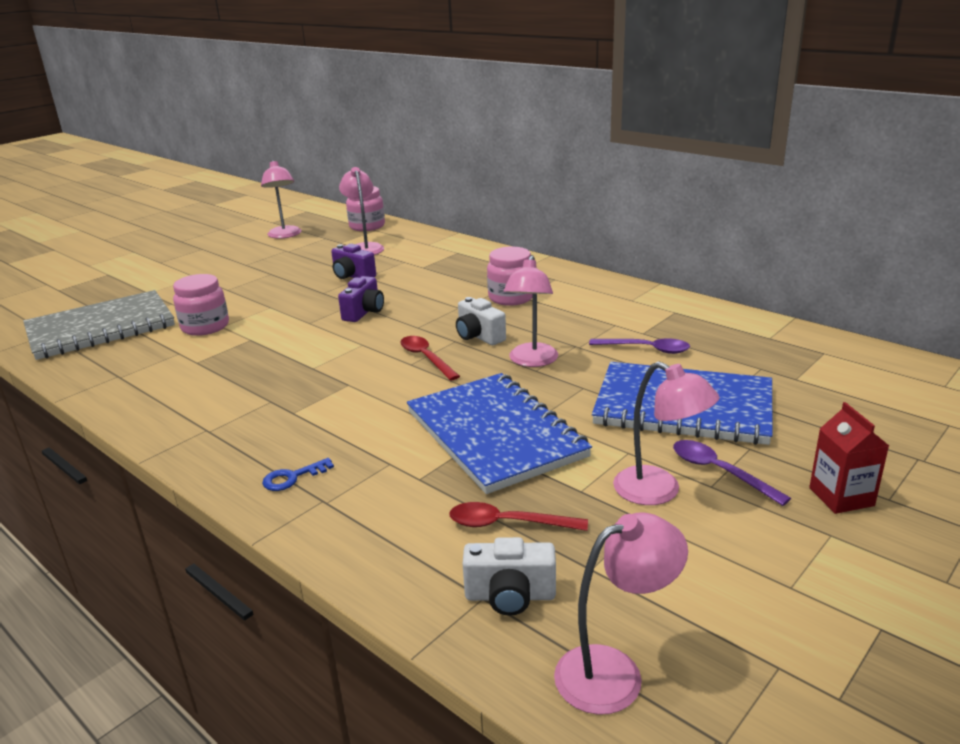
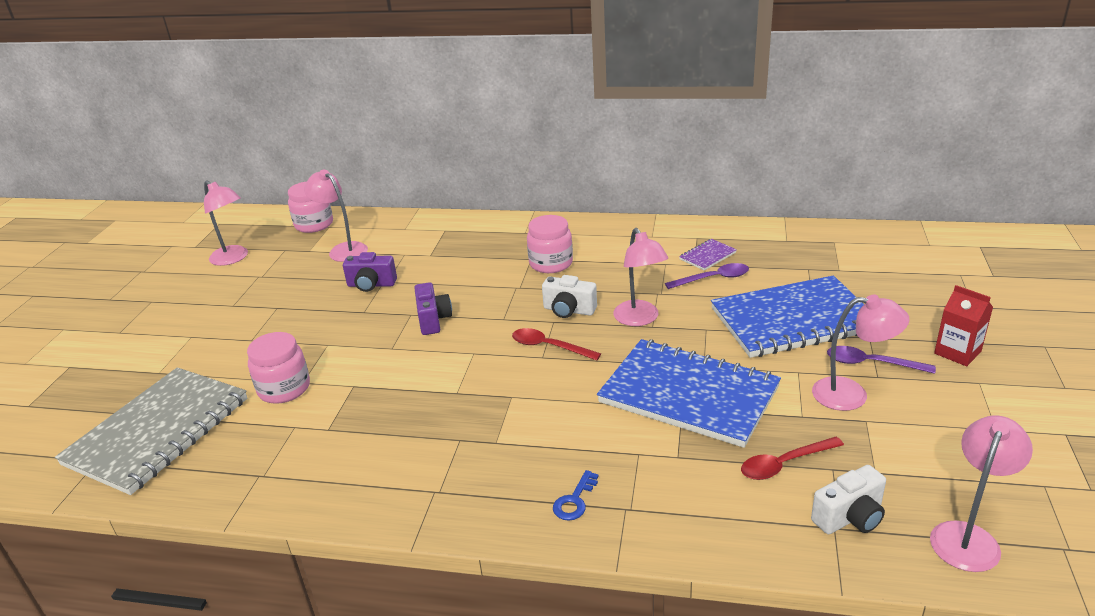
camera: 30 degrees left, 5 degrees up
(665, 329) = (707, 256): none -> purple notebook

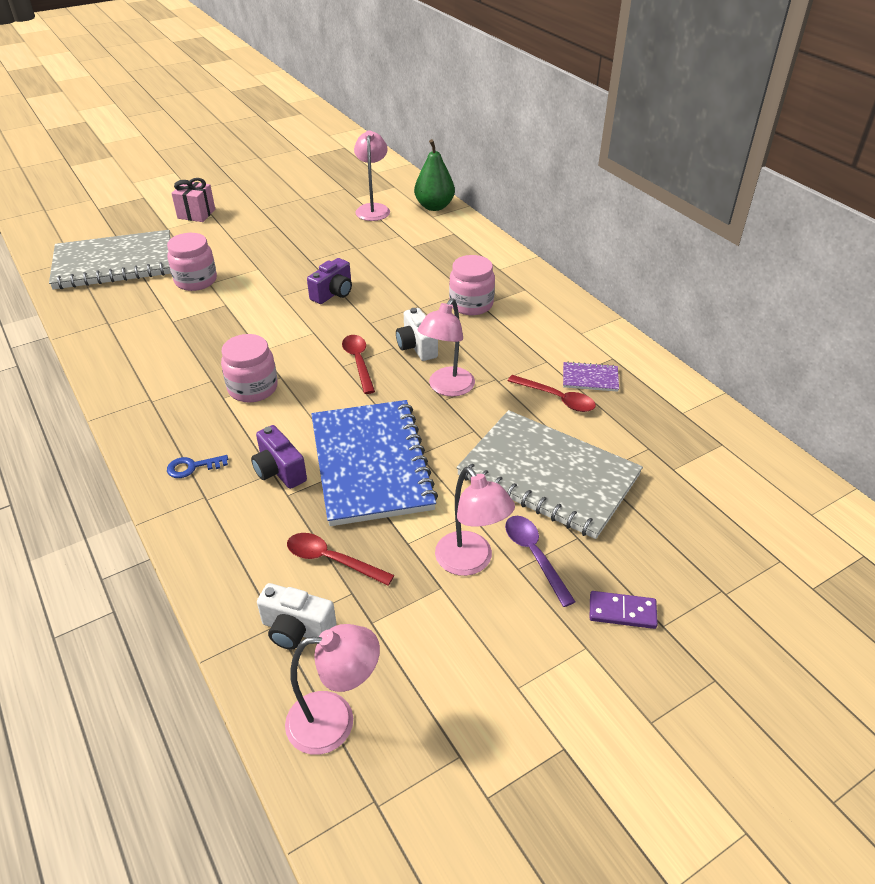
camera: 45 degrees right, 10 degrees up
(168, 345) = (196, 214): none -> pink gift
(233, 258) = (311, 177): pink lamp -> none
(314, 224) = (389, 180): pink jar -> pink jar (253, 388)
(371, 285) = (345, 245): purple camera -> purple camera (279, 471)
(392, 222) = (434, 206): none -> green pear
(713, 279) = (557, 398): purple spoon -> red spoon
(793, 320) = (548, 476): blue notebook -> grey notebook
(957, 352) = (622, 611): red carton -> purple domino

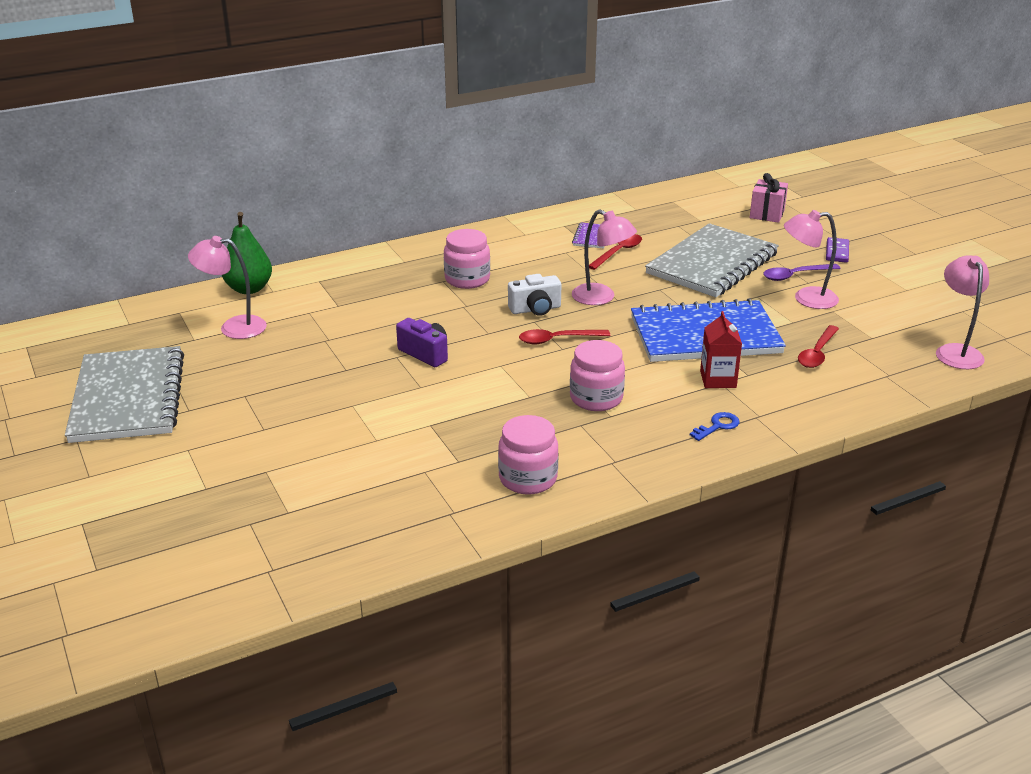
camera: 85 degrees left, 10 degrees down
(114, 263) = (294, 527): grey notebook -> grey notebook (128, 398)
(193, 467) = (717, 426): blue key -> blue key turned 120 degrees counterclockwise
(196, 214) = (173, 464): pink gift -> pink gift (767, 214)
(196, 281) = (367, 450): pink jar -> pink jar (528, 478)
(279, 471) = (718, 379): purple camera -> red carton
(297, 629) = (887, 367): white camera -> none
(471, 562) = (806, 298): pink lamp -> pink lamp turned 150 degrees counterclockwise

